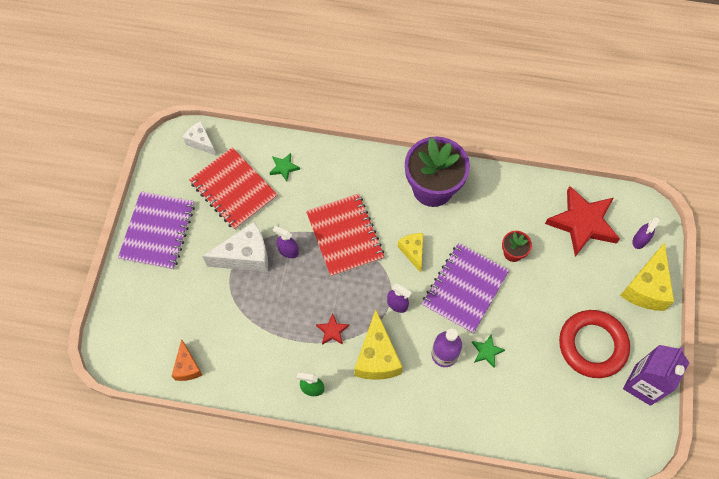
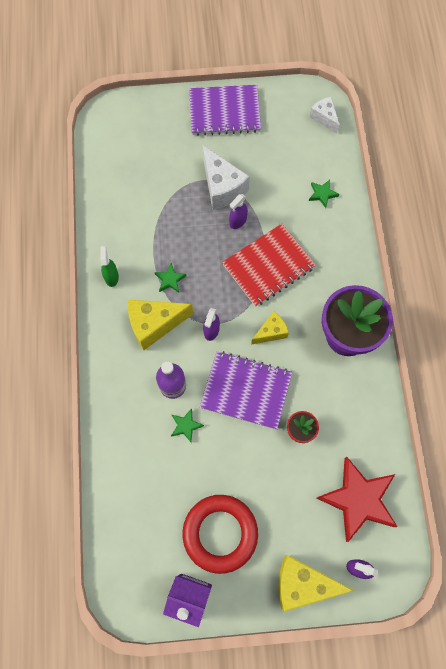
camera: 75 degrees right, 5 degrees up
(187, 367) = (107, 172): orange cheese -> none
(201, 142) = (324, 118): white cheese -> white cheese turned 60 degrees counterclockwise
(233, 190) = (285, 159): red notebook -> none
(288, 251) = (238, 221): purple spray bottle -> purple spray bottle turned 150 degrees counterclockwise
(332, 331) = (170, 279): red star -> green star

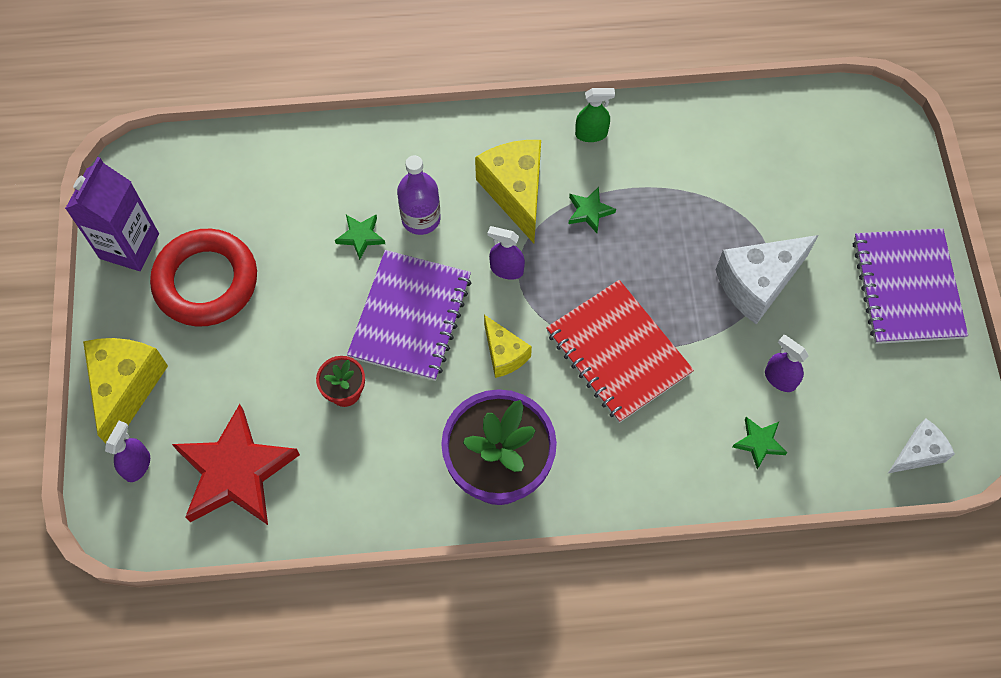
camera: 90 degrees right, 5 degrees down
(238, 221) = (696, 307): purple spray bottle -> purple spray bottle (780, 379)

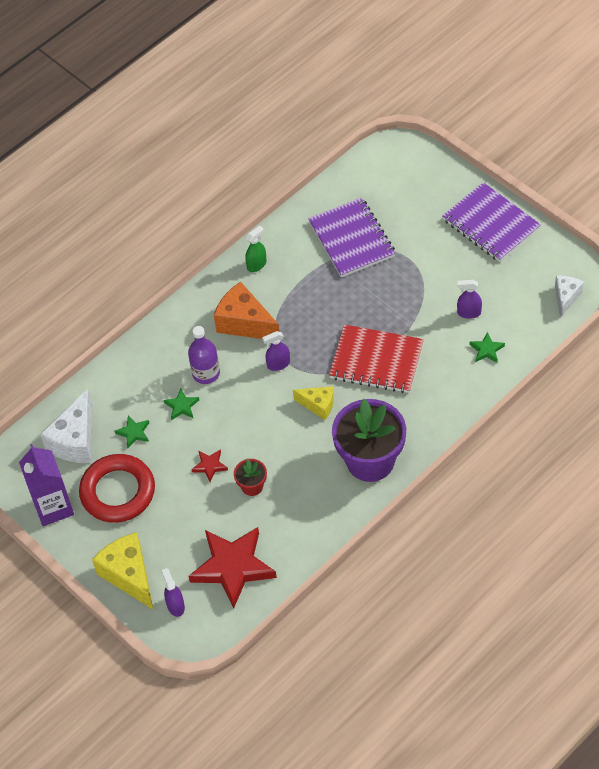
camera: 35 degrees left, 10 degrees down
(324, 330) = (210, 466): none -> red star
(410, 317) = (250, 425): purple notebook -> purple notebook (351, 239)
(515, 192) = (245, 323): yellow cheese -> orange cheese
(589, 211) = (294, 304): green star -> green star (134, 433)
(757, 284) = (415, 276): white cheese -> white cheese (75, 441)

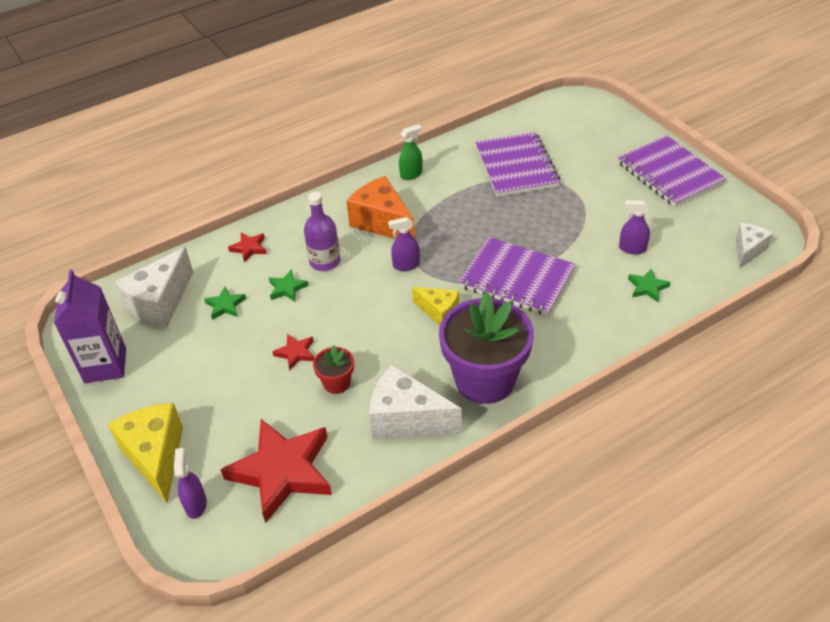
camera: 10 degrees right, 10 degrees down
(118, 492) = (182, 362): red ring -> none
(133, 371) = (249, 248): none -> red star
(316, 506) = (406, 419): none -> white cheese
(376, 361) = (516, 279): red notebook -> purple notebook

